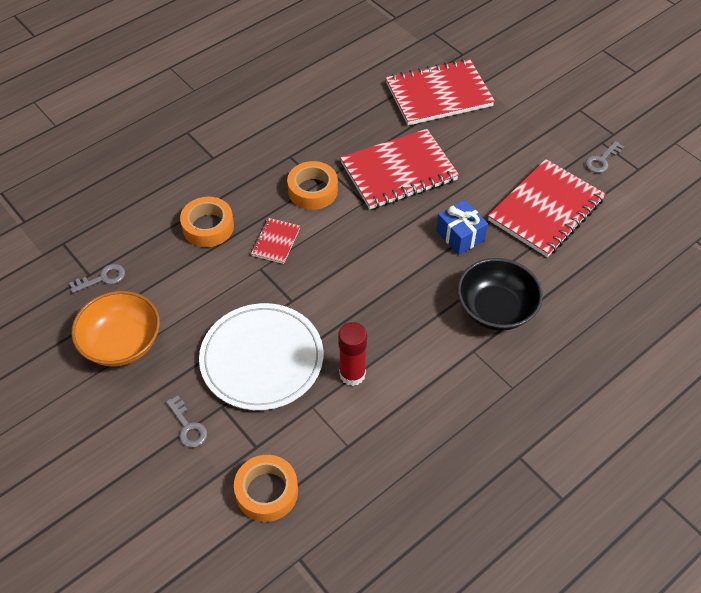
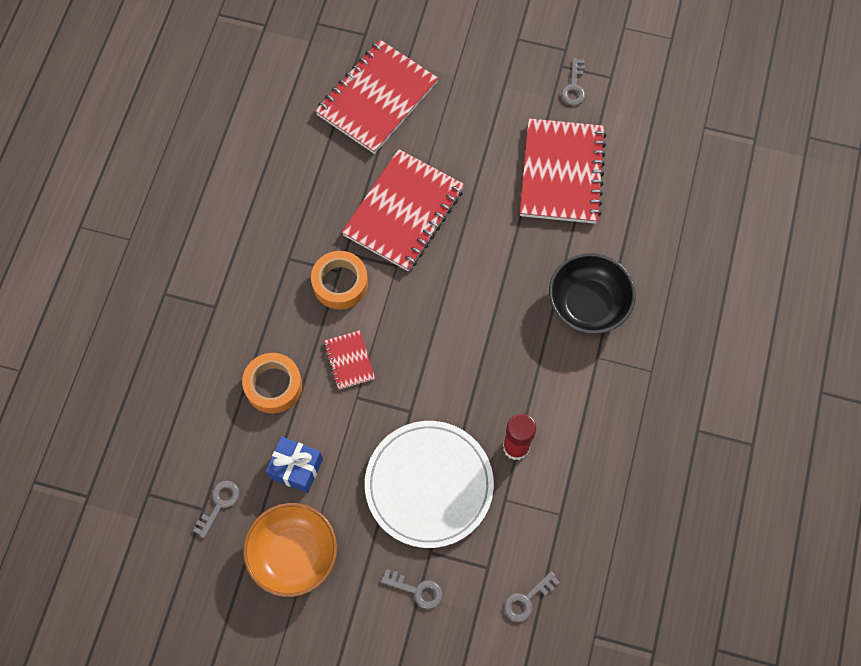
camera: 35 degrees left, 15 degrees up
(267, 492) = (527, 600): orange tape -> grey key
(460, 236) = (507, 248): blue gift -> blue gift (296, 468)

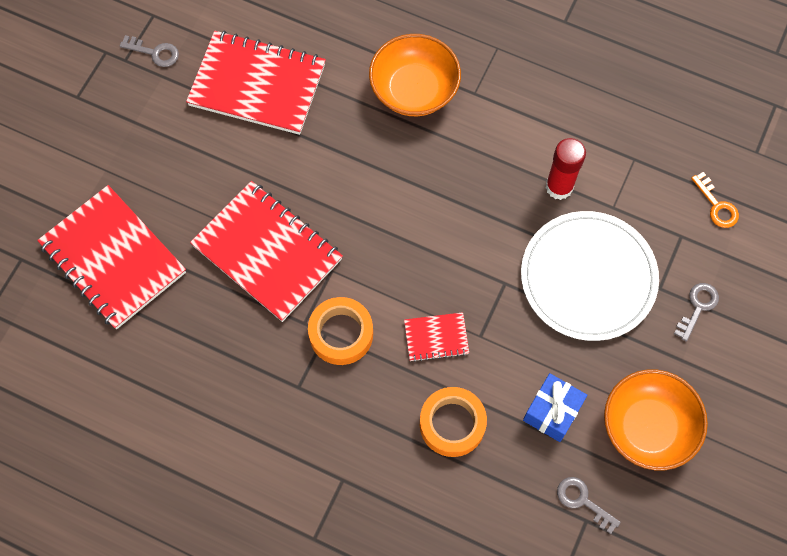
camera: 80 degrees left, 0 degrees up
(527, 600) = (716, 205): grey key -> orange key
(588, 304) = (414, 90): black bowl -> orange bowl

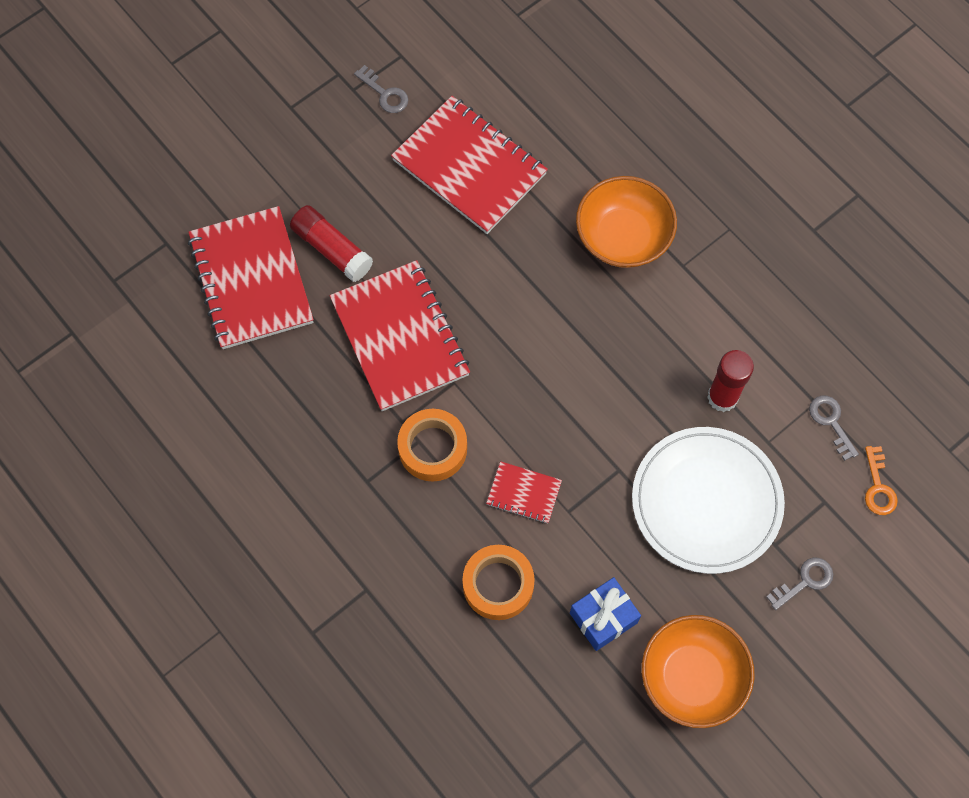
camera: 25 degrees right, 0 degrees up
(172, 203) = (332, 249): none -> red glue stick
(583, 501) = (589, 719): grey key -> grey key (831, 422)

